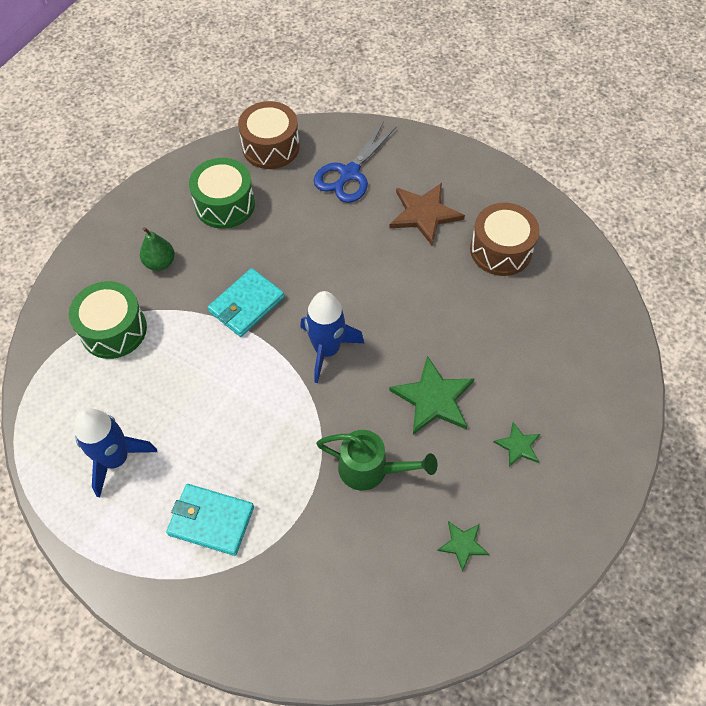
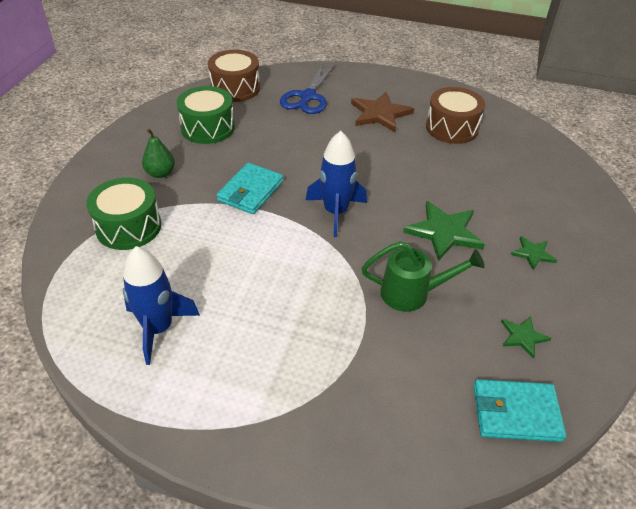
camera: 15 degrees left, 15 degrees down
(211, 520) = (273, 363): turquoise wallet -> turquoise wallet (516, 413)

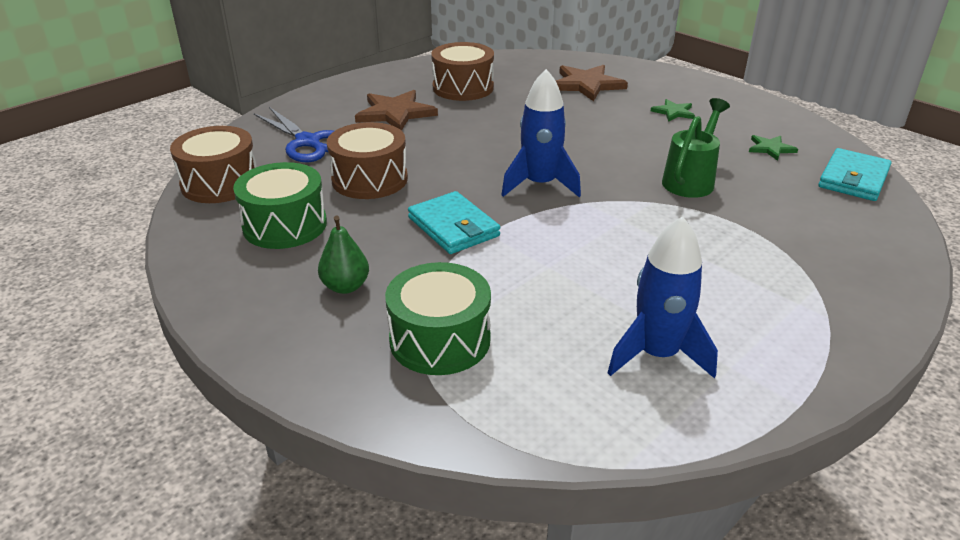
camera: 60 degrees left, 10 degrees down
(282, 137) = (369, 179): none -> brown drum
(444, 232) = (616, 139): green star -> none
(530, 187) = (587, 84): none -> brown star

